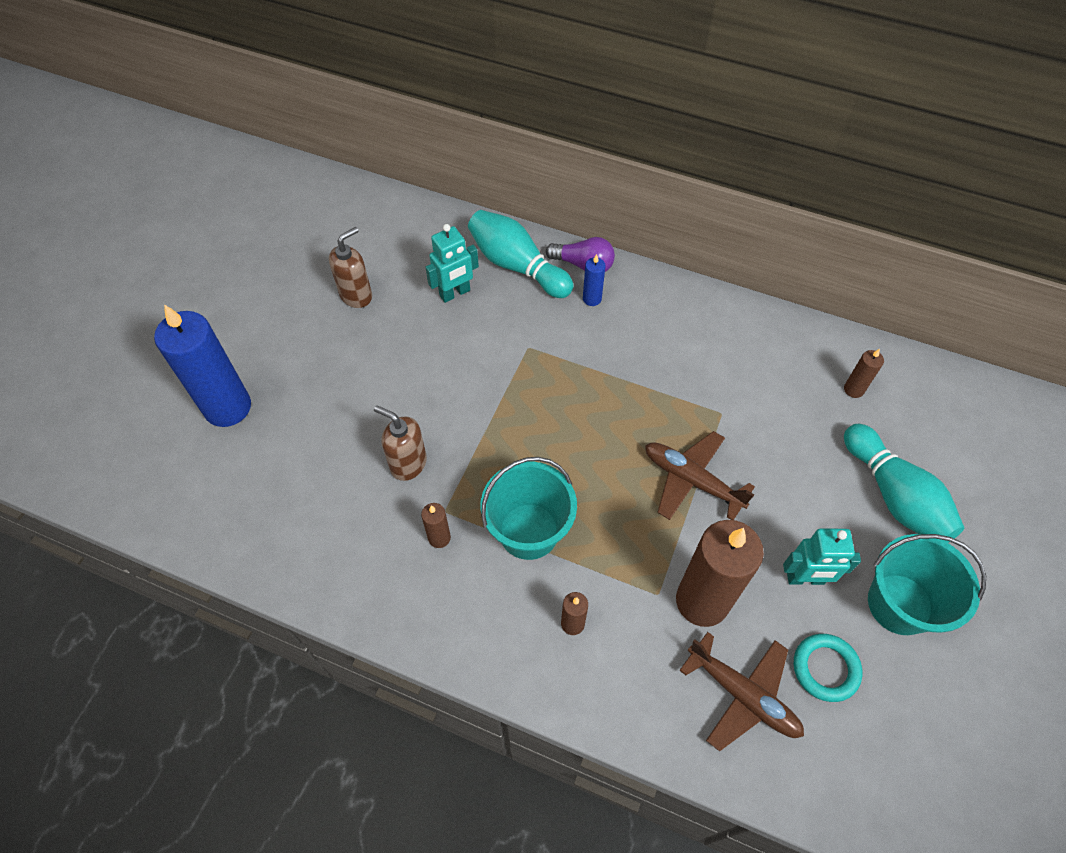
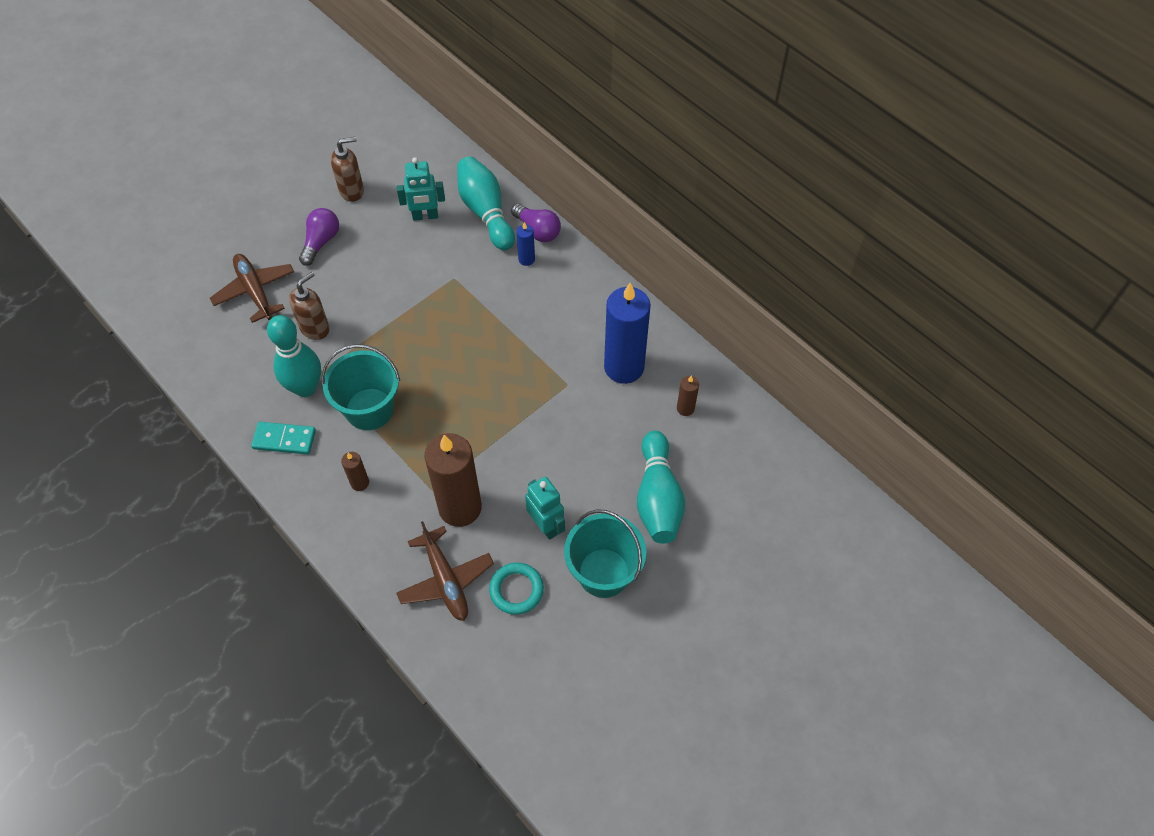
camera: 25 degrees right, 0 degrees up
(228, 407) = (216, 239): blue candle -> blue candle (624, 367)
(355, 364) = (321, 242): none -> purple light bulb
(408, 464) = (315, 328): brown soap dispenser -> brown soap dispenser turned 75 degrees clockwise
(439, 538) = (305, 387): brown candle -> turquoise bowling pin
(452, 611) = (284, 439): none -> turquoise domino
(691, 480) = (510, 423): brown plane -> brown plane (255, 291)
(805, 578) = (546, 525): turquoise robot -> turquoise robot turned 150 degrees counterclockwise

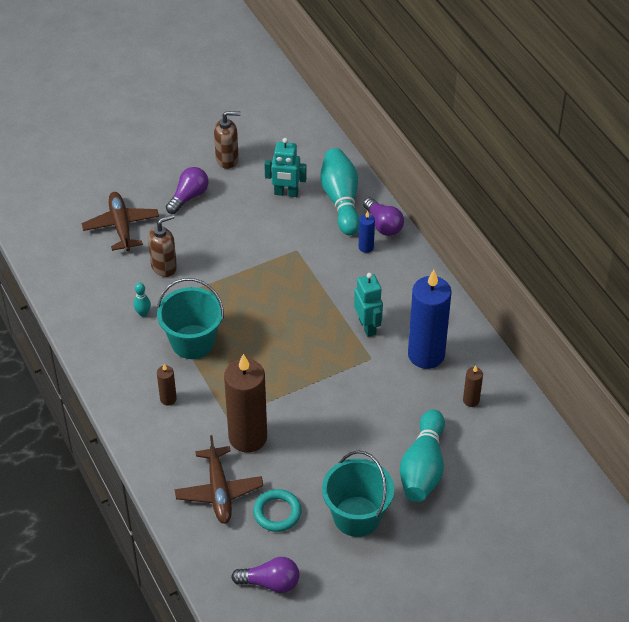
camera: 15 degrees right, 10 degrees down
(284, 439) = (114, 351): turquoise domino -> none
(305, 387) = (143, 313): turquoise bowling pin -> turquoise bowling pin, size x0.43
(532, 677) = (270, 583): none -> purple light bulb
(546, 525) = (318, 468): turquoise robot -> turquoise robot (367, 326)

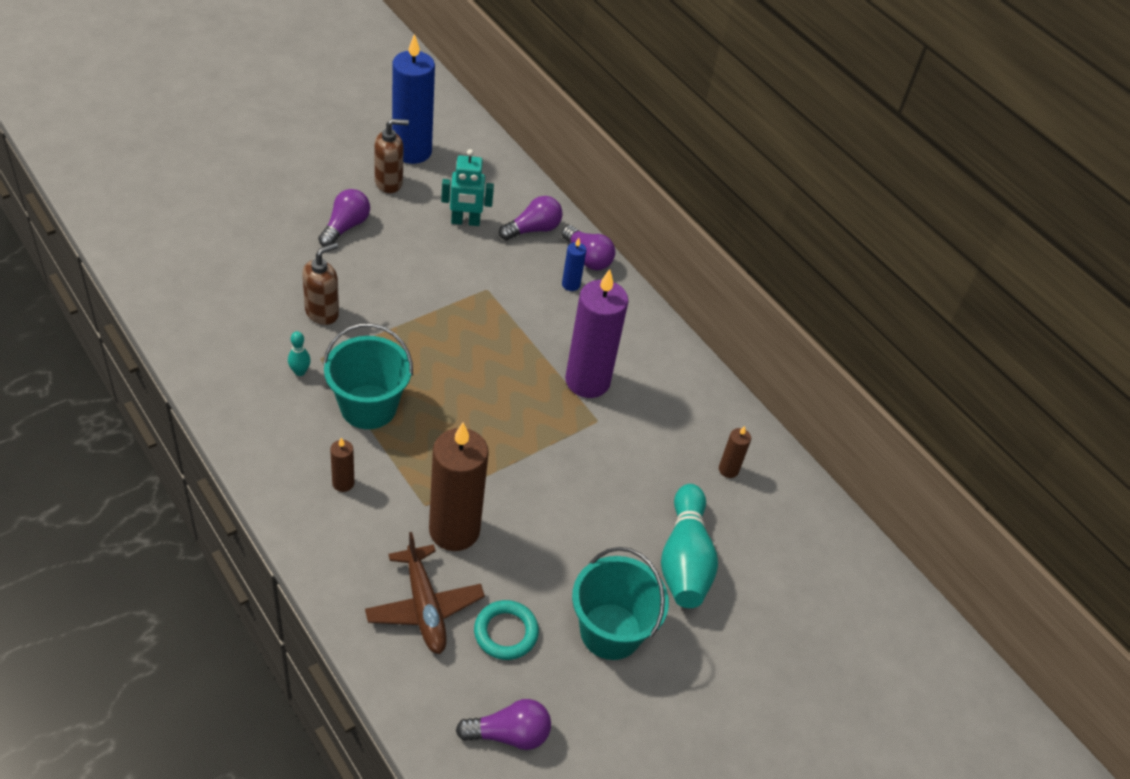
camera: 15 degrees left, 0 degrees up
(121, 226) = (262, 263): brown plane -> none
(341, 200) = (533, 229): turquoise bowling pin -> purple light bulb
(367, 326) = (587, 381): turquoise robot -> purple candle
(426, 355) = (664, 414): blue candle -> blue candle (411, 151)

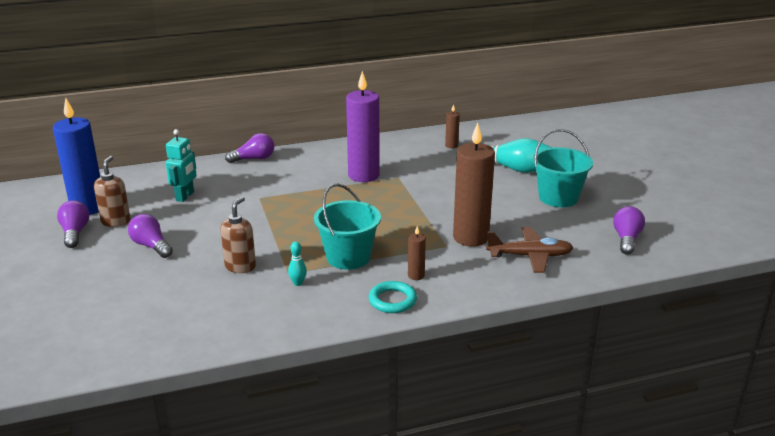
camera: 65 degrees left, 20 degrees down
(322, 312) = (240, 266): brown soap dispenser -> brown soap dispenser turned 45 degrees clockwise
(506, 632) = (554, 230): turquoise ring -> turquoise ring (392, 300)
(533, 229) = (212, 173): purple light bulb -> purple light bulb (75, 233)
(571, 284) = (275, 168): blue candle -> none

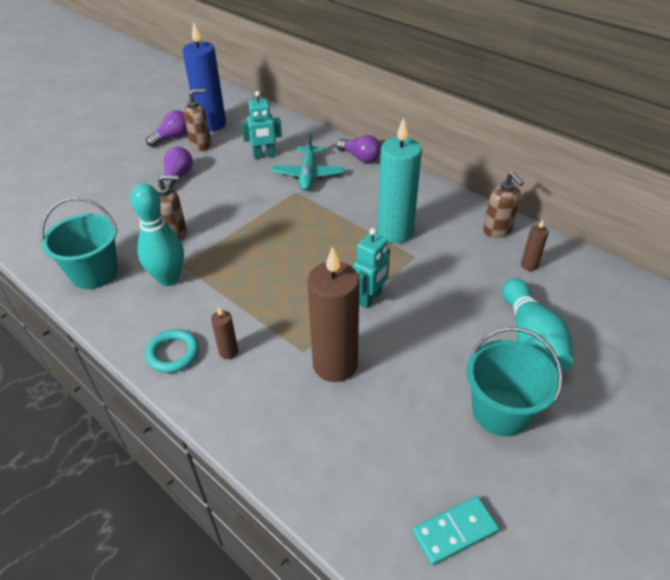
camera: 60 degrees right, 15 degrees up
(244, 185) = (308, 174): none -> turquoise plane
(298, 283) = (168, 278): turquoise bowling pin -> turquoise bowling pin, size x2.33
(348, 257) = (232, 290): turquoise bucket -> turquoise bucket (94, 273)
(363, 175) = (395, 232): purple candle -> turquoise candle
(407, 142) = (497, 230): none -> brown soap dispenser
(422, 206) = (370, 298): none -> turquoise robot
(530, 256) = (333, 435): brown plane -> none
(626, 239) = (454, 531): purple light bulb -> turquoise domino

